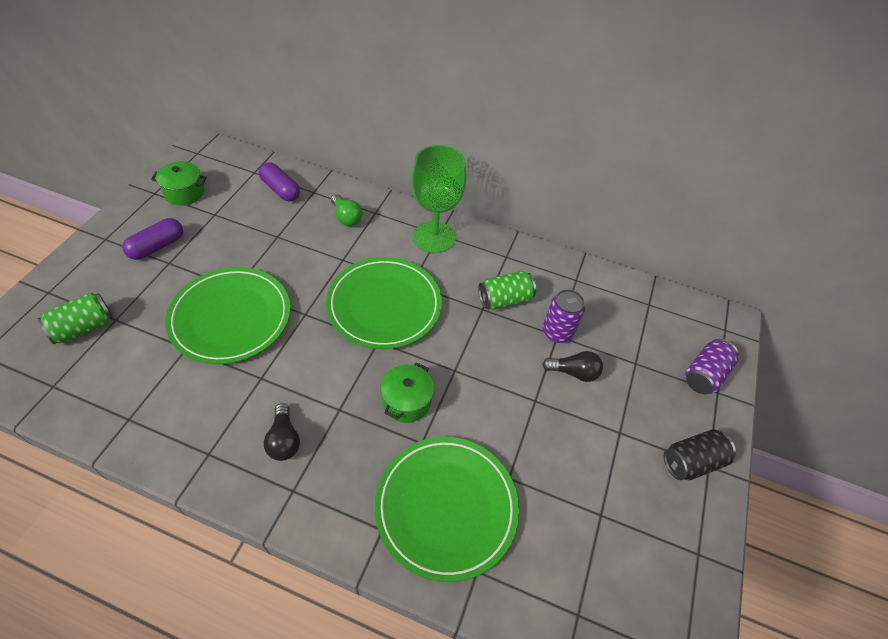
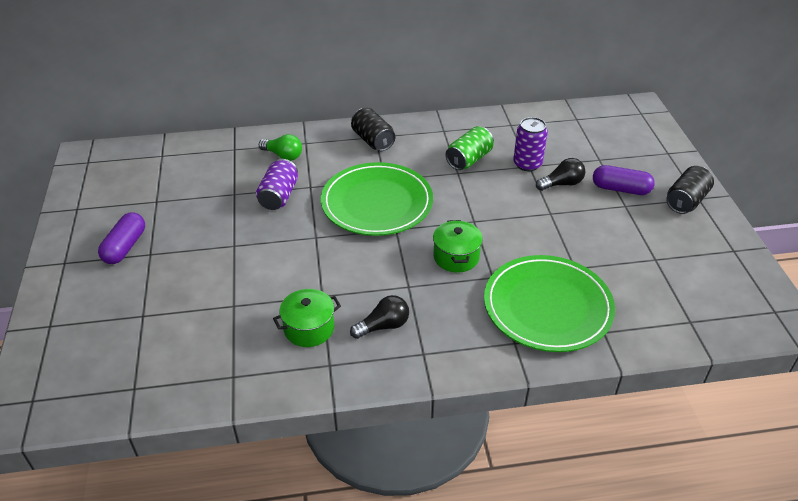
camera: 25 degrees left, 10 degrees down
(84, 328) = (117, 335): green can -> none
(184, 193) = (108, 196): green pot -> green pot (309, 328)
(231, 317) = (252, 267): green plate -> none
(280, 190) = (201, 159): purple capsule -> purple capsule (620, 189)
(284, 440) = (383, 326): black light bulb -> black light bulb turned 75 degrees counterclockwise
(434, 237) = (373, 140): green goblet -> black can
(704, 375) = (650, 146): purple can -> purple can (279, 196)

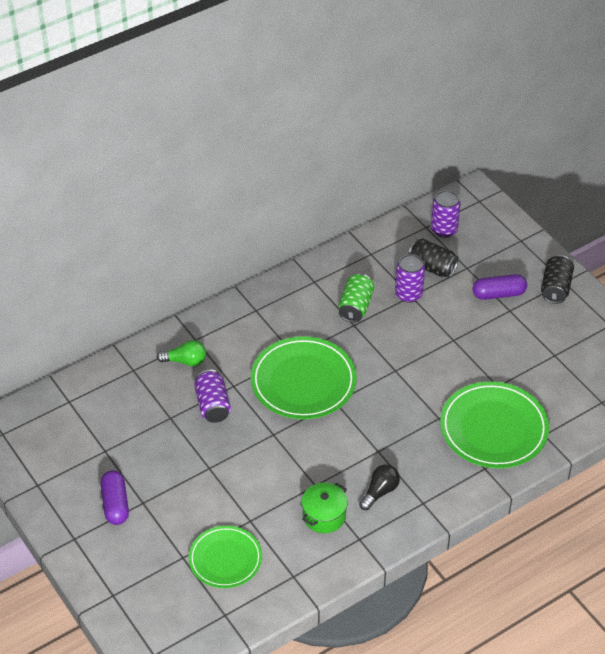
camera: 25 degrees left, 5 degrees up
(180, 333) = (225, 559): none -> green plate
(373, 140) = (256, 315): black can -> black can (432, 267)
(456, 257) = (400, 410): green pot -> none
(561, 184) = (448, 306): black light bulb -> none
(593, 125) = (444, 230): none -> purple can

